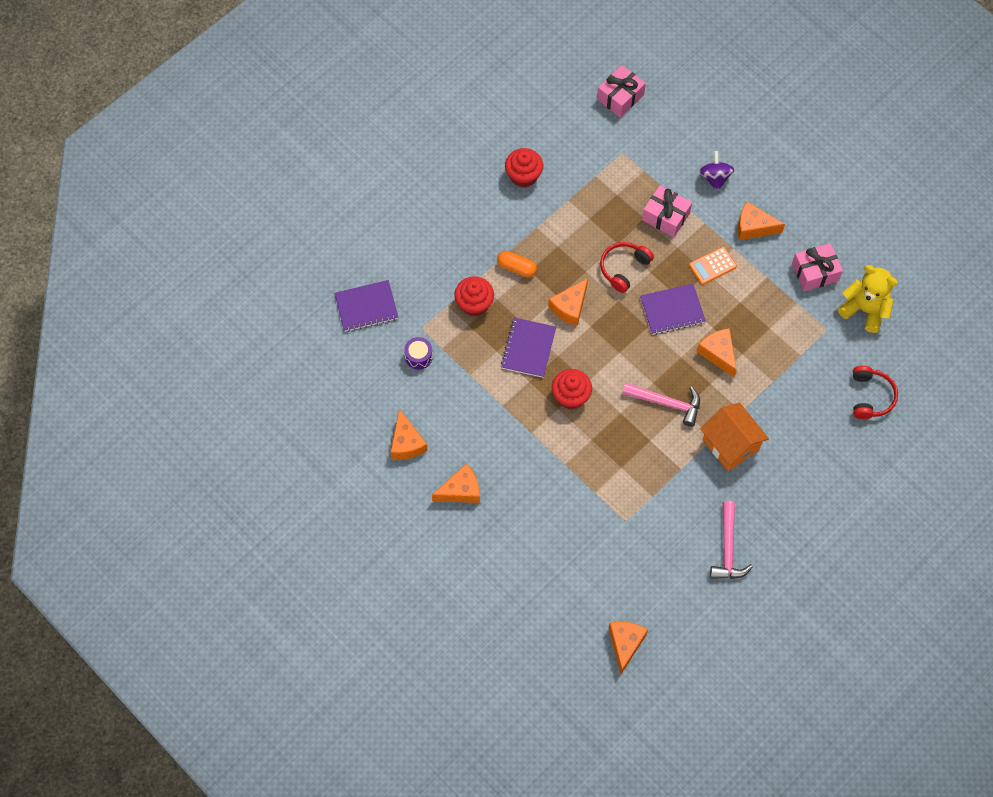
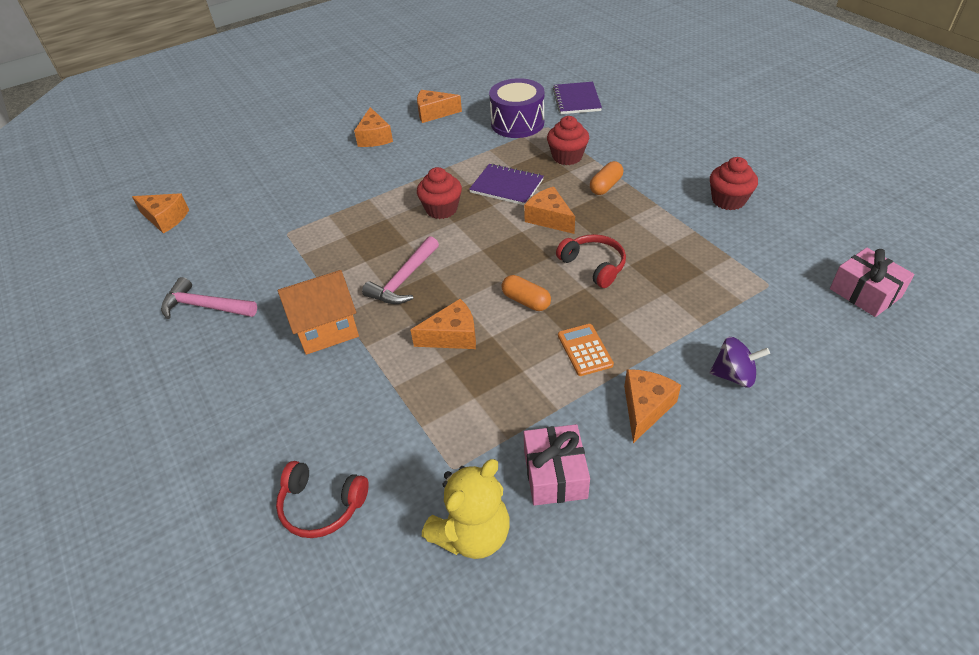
camera: 105 degrees right, 20 degrees down
(418, 357) = (517, 123): purple drum -> purple drum, size x2.01
(665, 216) = (668, 313): pink gift -> none
(672, 310) = (526, 301): purple notebook -> orange capsule

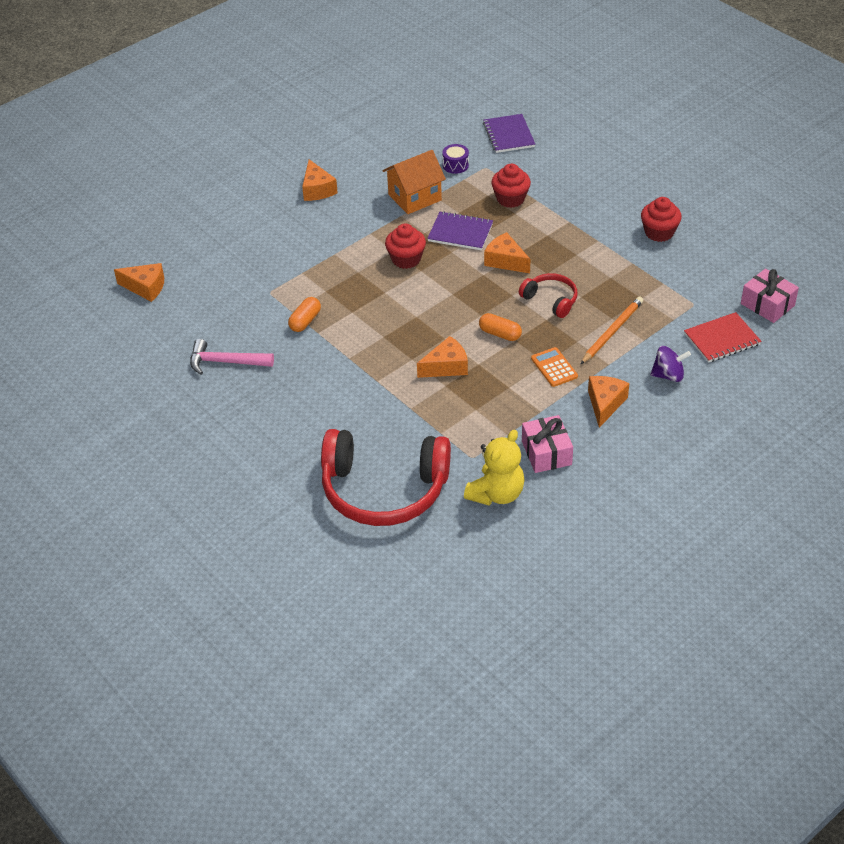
camera: 10 degrees left, 0 degrees up
(322, 505) = (384, 489): red headphones -> red headphones, size x2.08
(326, 328) = (339, 370): orange house -> orange house (415, 197)
(404, 280) = (392, 325): pink hammer -> none
(434, 113) = (369, 158): orange cheese -> none
(517, 123) = (455, 165): purple drum -> purple drum, size x0.50
(606, 186) = (550, 226): orange capsule -> orange capsule (305, 321)
(663, 310) = (612, 332): none -> orange pencil
(806, 332) = (722, 339): none -> red notebook

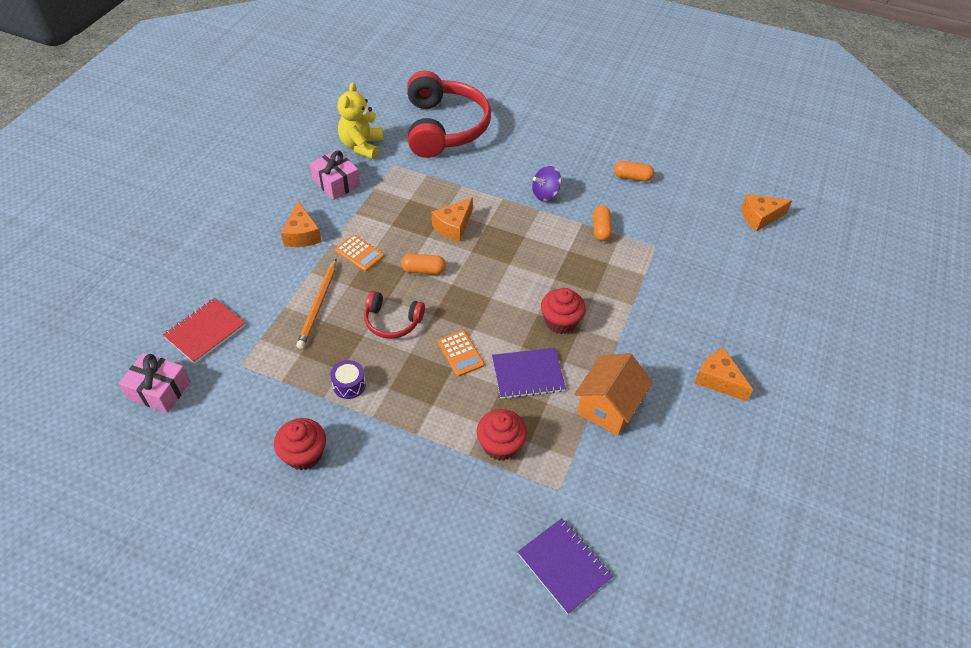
camera: 150 degrees right, 5 degrees up
(225, 362) = (632, 177): pink hammer -> orange capsule
(384, 489) = (444, 127): red headphones -> red headphones turned 105 degrees clockwise
(455, 165) = (596, 478): purple drum -> purple drum (349, 385)
(505, 261) = (460, 353): orange cheese -> orange calculator
(668, 375) = (251, 277): purple spinning top -> purple spinning top (545, 194)

